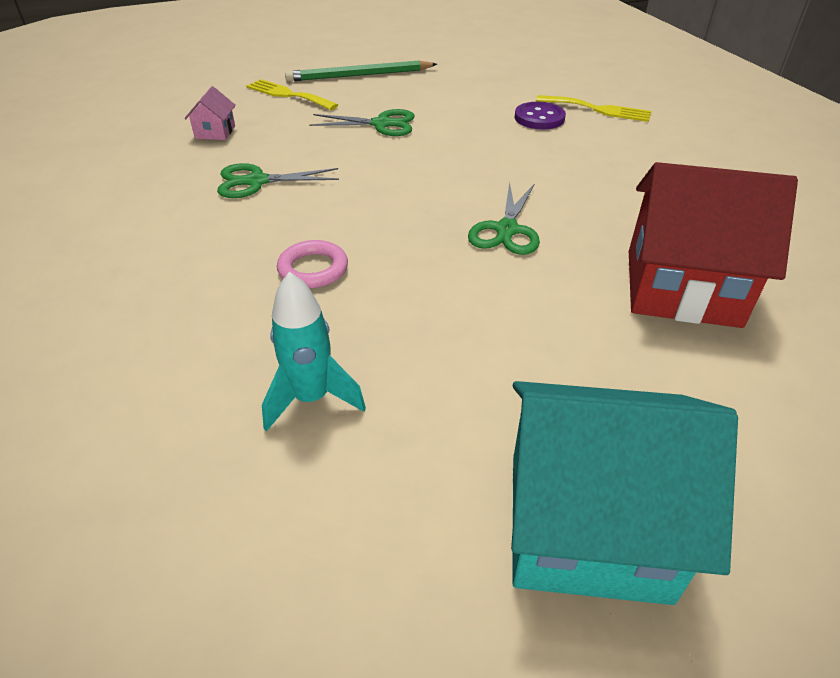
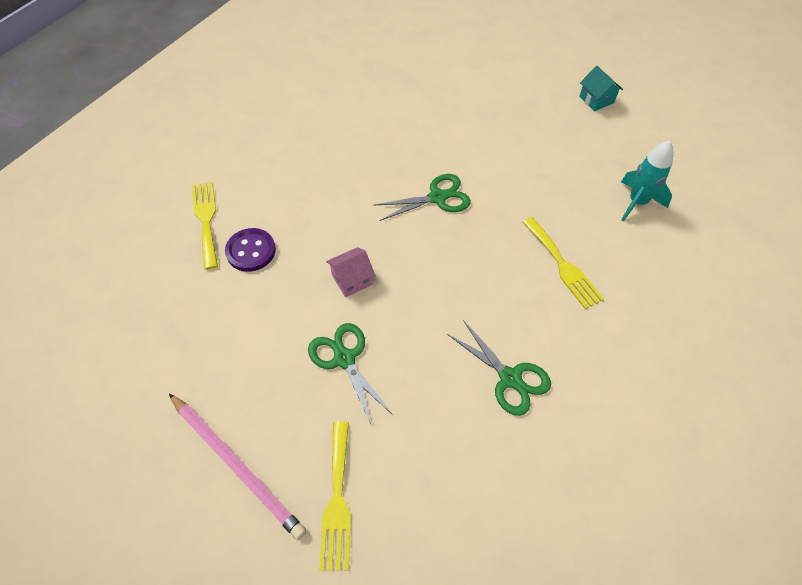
camera: 125 degrees left, 15 degrees up
(215, 132) = (468, 494): pink house -> pink house (352, 279)
(313, 269) = (562, 265): pink ring -> yellow fork
(359, 75) = (236, 465): green pencil -> pink pencil
(587, 525) = (596, 99): turquoise house -> turquoise house, size x0.43
(681, 287) = (428, 112): red house -> none

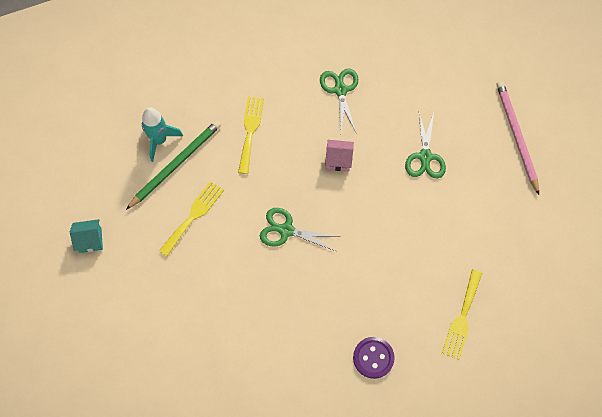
camera: 145 degrees left, 10 degrees up
(251, 251) = (443, 269): purple button -> purple button (373, 358)
(337, 500) = (472, 89): yellow fork -> yellow fork (193, 216)
(352, 279) = (388, 204): pink house -> pink house (338, 160)
(596, 99) = (90, 240): turquoise house -> turquoise house turned 75 degrees clockwise
(597, 192) = (176, 164): none -> green pencil

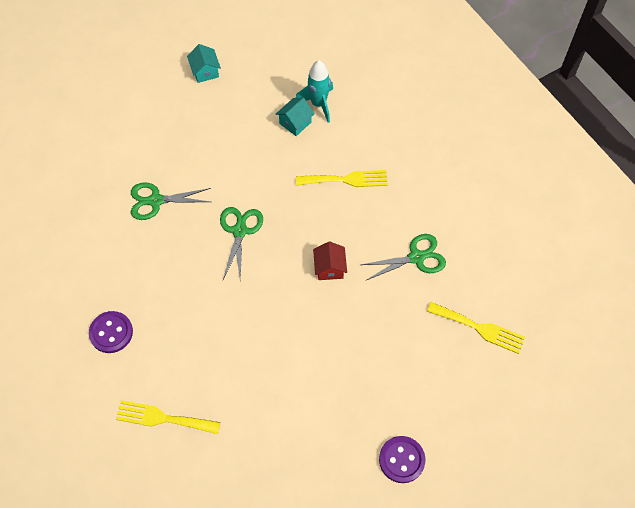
camera: 80 degrees right, 5 degrees down
(176, 164) = (295, 123): green pencil -> turquoise house
(193, 216) = (242, 147): yellow fork -> yellow fork (479, 328)
(338, 160) = (329, 268): pink house -> red house
(425, 157) = (352, 357): green scissors -> green scissors (156, 201)
(516, 136) = (401, 460): pink pencil -> purple button

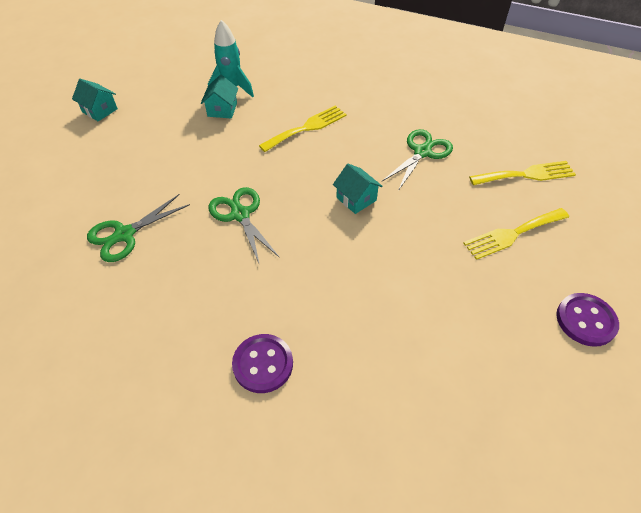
camera: 35 degrees left, 10 degrees down
(111, 333) = (166, 397): purple button -> purple button (263, 364)
(163, 418) = (309, 453): yellow fork -> yellow fork (513, 234)
(329, 268) = (356, 199): red house -> turquoise house

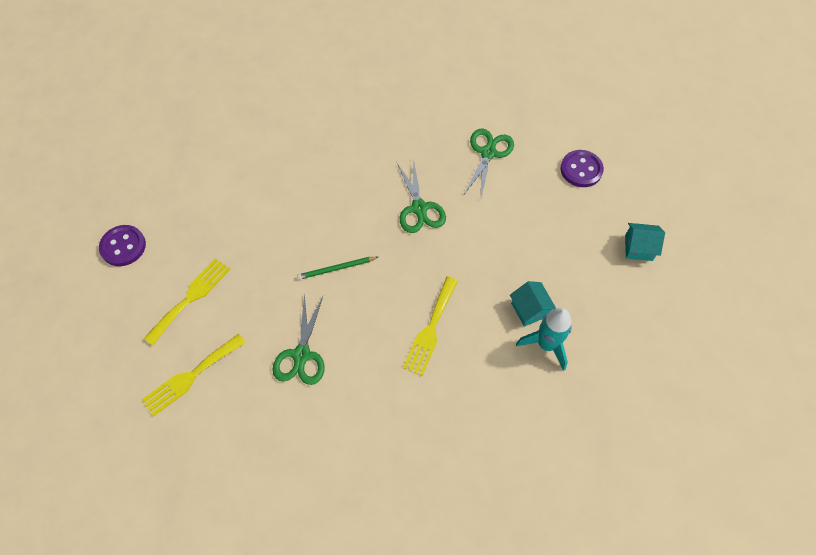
camera: 150 degrees right, 10 degrees up
(240, 214) = (419, 208): green scissors -> green scissors turned 45 degrees clockwise
(263, 364) = (328, 122): purple button -> purple button (581, 169)
(356, 199) = (336, 268): turquoise house -> green pencil

